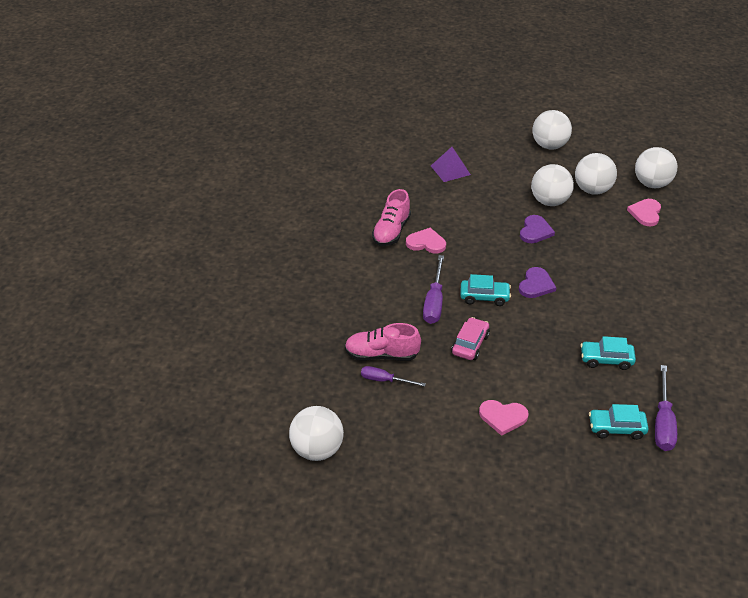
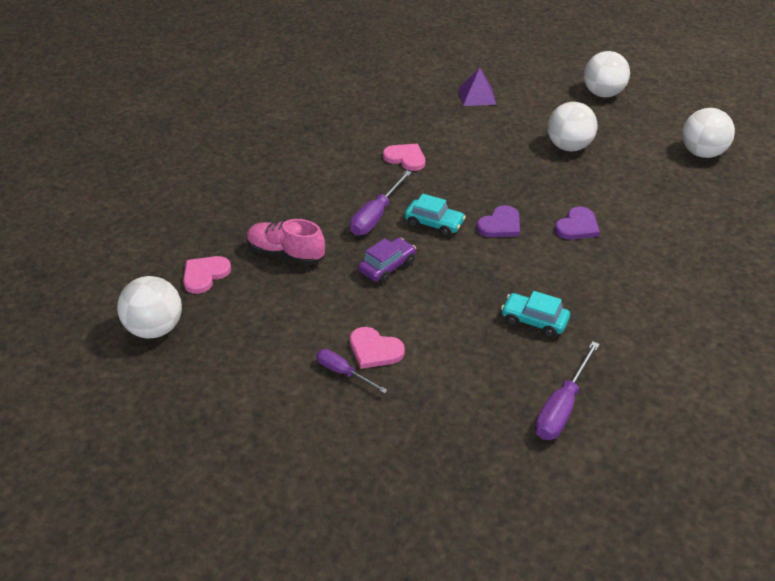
camera: 20 degrees right, 0 degrees up
(385, 380) = (272, 279): purple screwdriver -> purple screwdriver (343, 373)
(391, 231) = (376, 140): pink shoe -> none
(470, 344) = (387, 267): pink car -> purple car
(535, 231) = (533, 172): purple heart -> purple heart (577, 226)
(592, 190) = (626, 145): white ball -> none
(616, 428) = (500, 398): turquoise car -> none
(645, 213) = (676, 181): pink heart -> pink heart (205, 275)

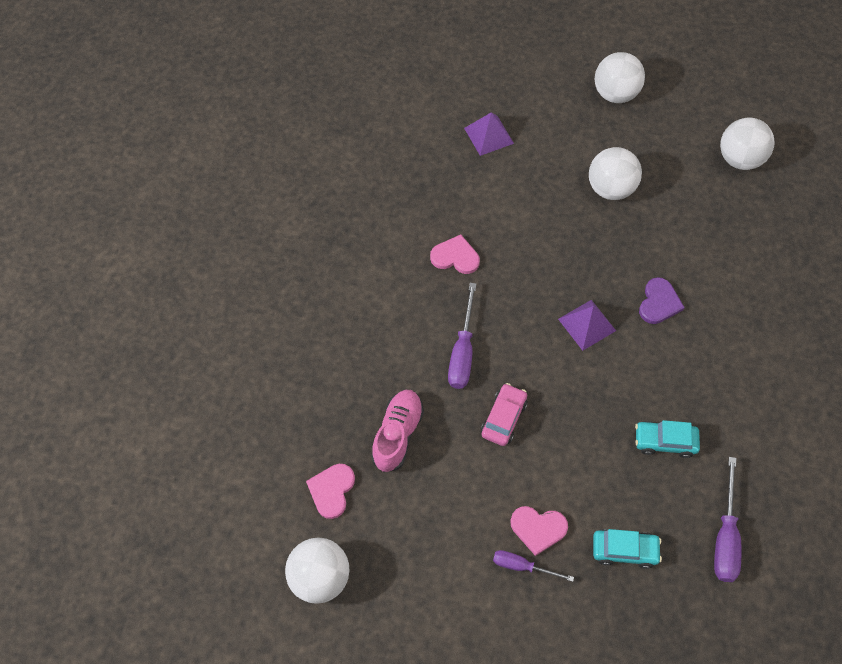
camera: 20 degrees left, 20 degrees up
(285, 254) = (397, 434): pink shoe -> pink shoe turned 105 degrees clockwise
(387, 267) = (503, 418): purple car -> pink car
(434, 224) = (523, 344): turquoise car -> turquoise car (624, 550)
(500, 225) = (587, 324): purple heart -> purple pyramid

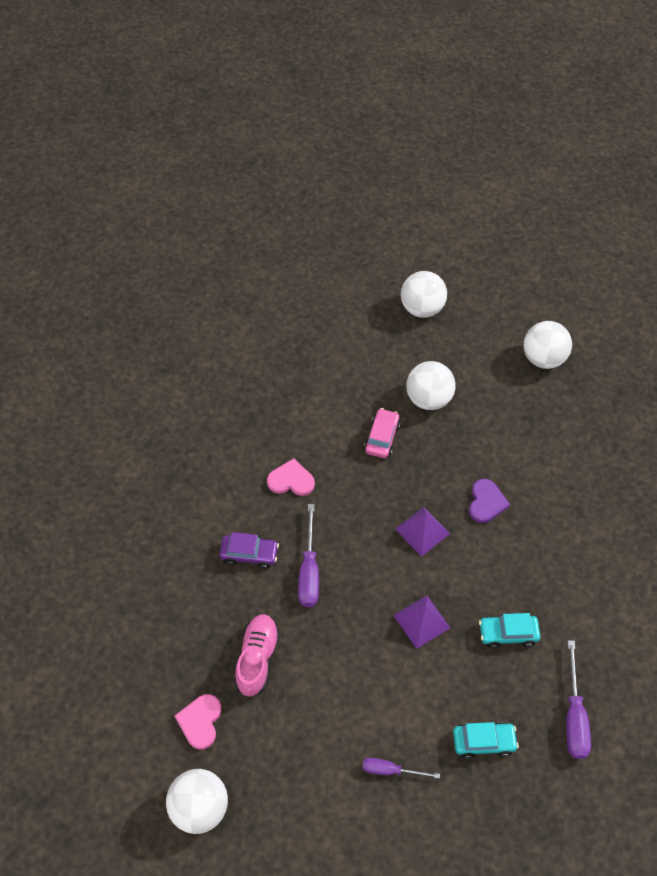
camera: 10 degrees left, 5 degrees down
(403, 327) = (249, 554): none -> purple car
(488, 135) = (308, 360): purple pyramid -> purple pyramid (421, 621)
(503, 418) = (355, 630): pink car -> pink car (381, 438)
(538, 529) = (401, 732): pink heart -> none

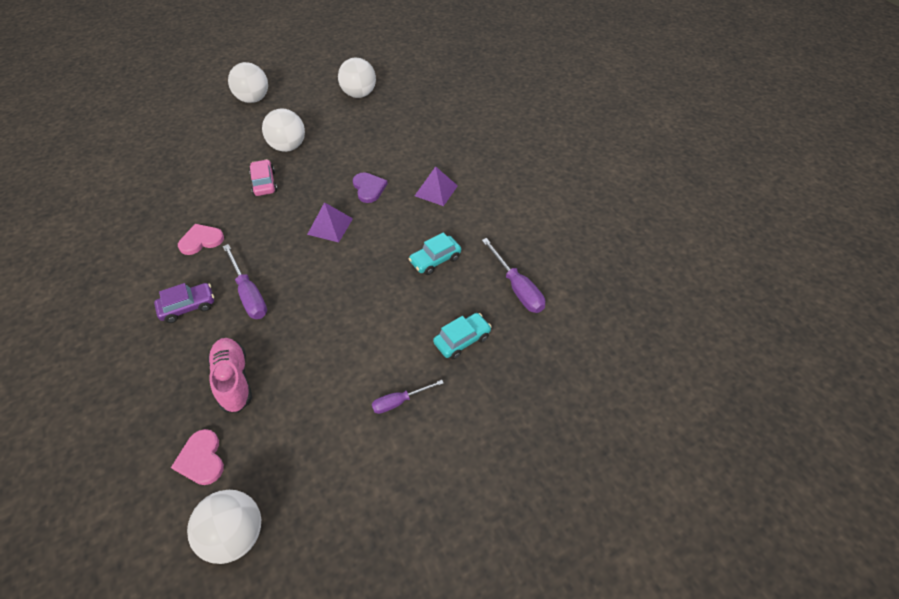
camera: 30 degrees left, 5 degrees down
(421, 621) = (364, 284): purple pyramid -> purple pyramid (436, 190)

